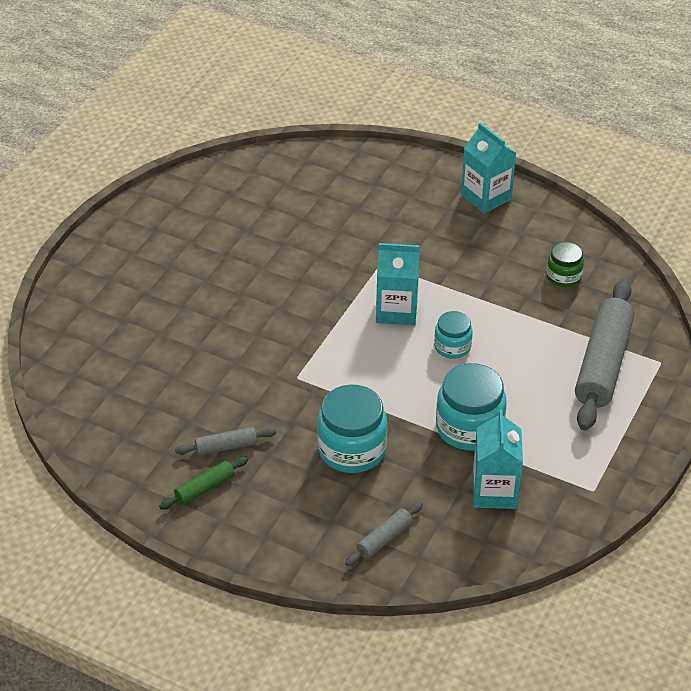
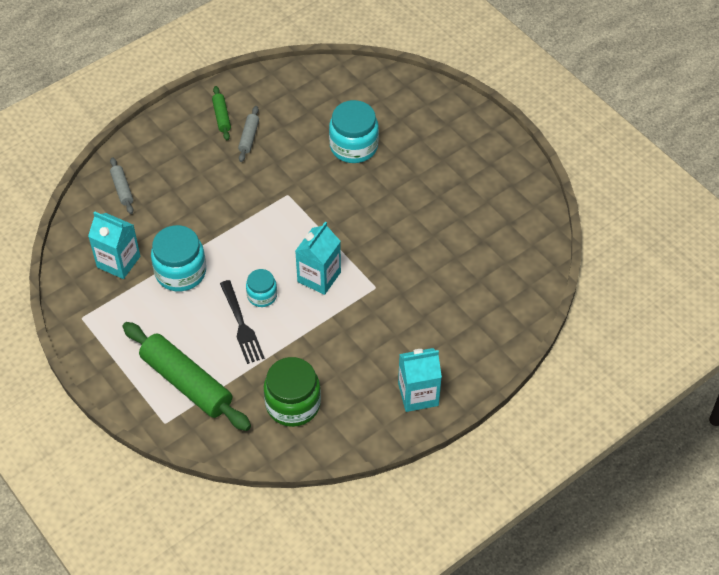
camera: 115 degrees right, 10 degrees up
(352, 449) = (204, 200): turquoise jar -> turquoise jar (353, 146)
(501, 349) = (241, 324): none -> black fork
(563, 276) = (293, 404): green jar -> green jar, size x1.74
(603, 364) = (186, 383): grey rolling pin -> green rolling pin

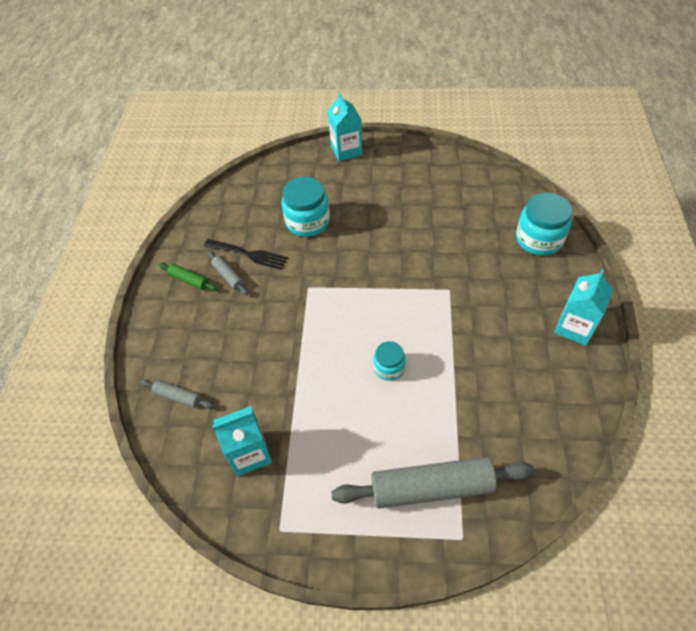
camera: 45 degrees left, 0 degrees up
(180, 272) = (309, 411): turquoise jar -> turquoise jar (539, 239)
(186, 383) = (431, 488): green rolling pin -> grey rolling pin
(241, 324) = (405, 402): black fork -> black fork (248, 254)
(293, 404) = (520, 418): green jar -> none
(319, 277) = (406, 318): turquoise carton -> turquoise carton (346, 150)

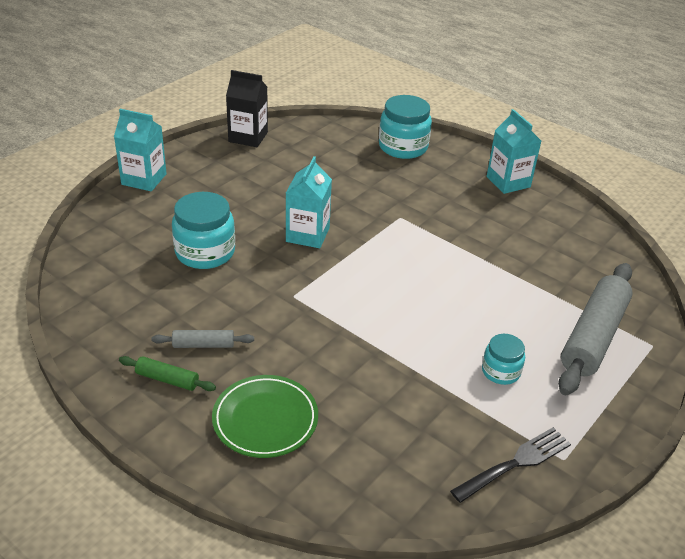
camera: 60 degrees left, 15 degrees down
(178, 397) = (329, 466): grey rolling pin -> none
(189, 280) = (167, 379): green rolling pin -> green rolling pin turned 45 degrees clockwise
(192, 343) = (265, 419): none -> green plate
(248, 254) = (191, 315): black fork -> black fork (515, 464)
(249, 453) = (457, 439): turquoise carton -> turquoise carton (307, 234)
(389, 367) = (448, 295): turquoise jar -> turquoise jar (500, 371)
(445, 160) = (248, 137): none -> black carton

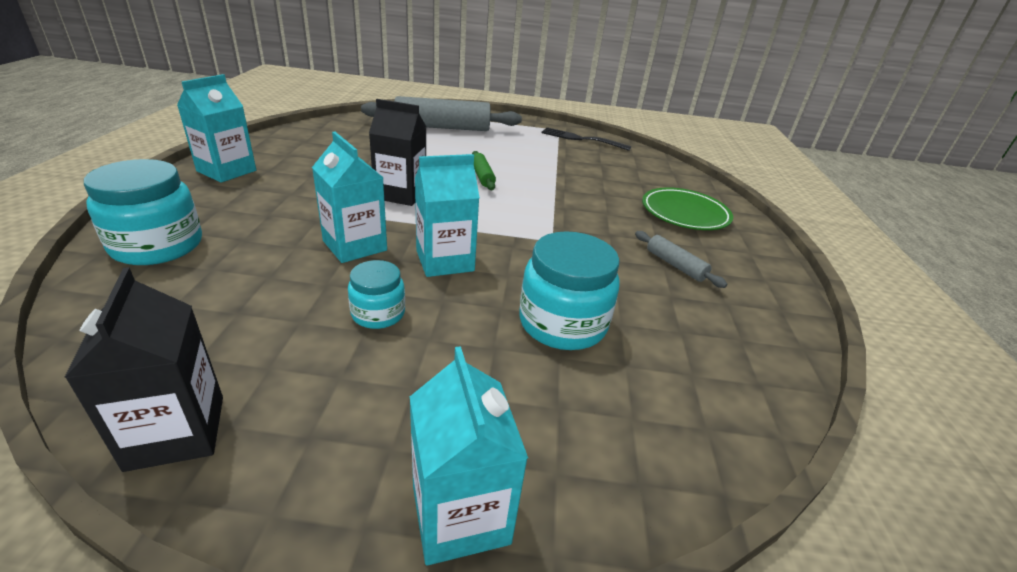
camera: 125 degrees left, 5 degrees down
(167, 379) = (733, 268): green rolling pin -> green rolling pin (482, 176)
(354, 207) = (355, 245): none -> turquoise carton
(422, 248) = (400, 194): none -> black carton
(500, 371) = (516, 149): turquoise jar -> turquoise jar (378, 314)

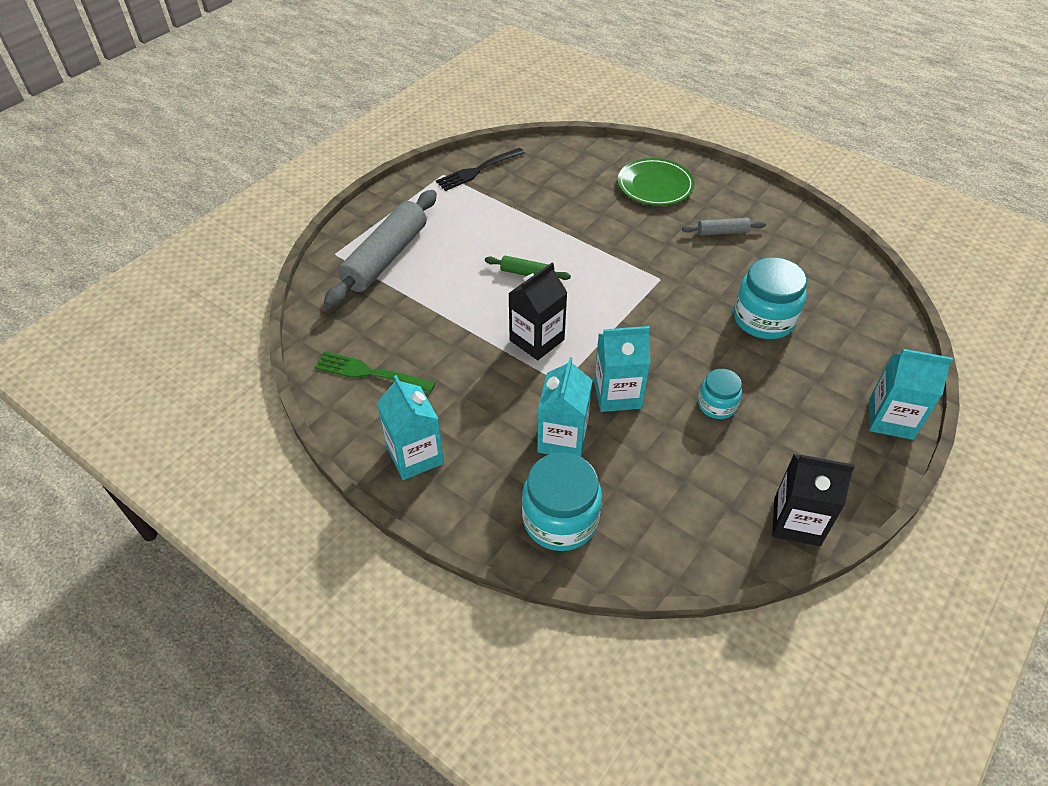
camera: 55 degrees left, 15 degrees up
(313, 142) = (371, 373): none -> green fork
(445, 261) = (664, 349): turquoise carton -> turquoise carton (562, 439)

